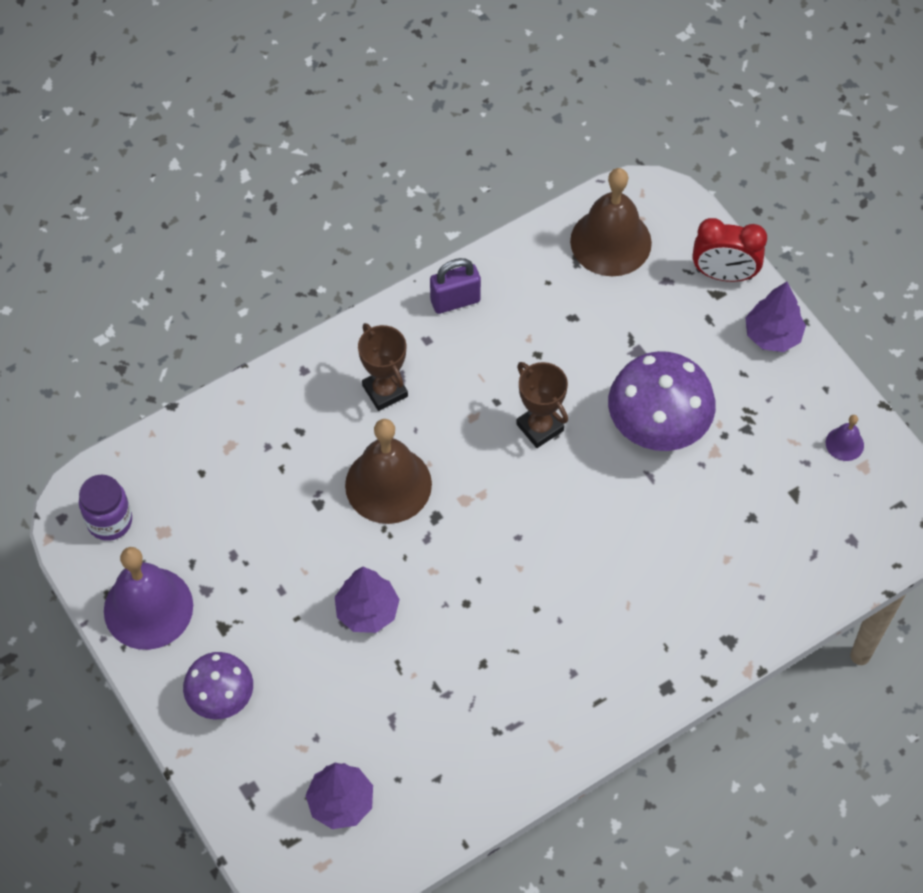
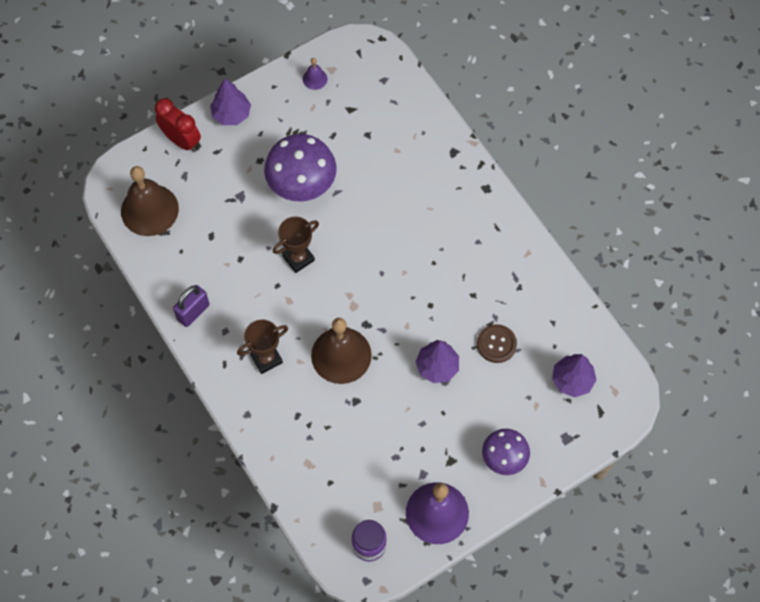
camera: 90 degrees left, 5 degrees up
(402, 694) = (496, 344): none -> brown button
(455, 301) = (193, 312): purple padlock -> purple padlock turned 60 degrees clockwise
(724, 274) = (181, 140): red clock -> red clock turned 60 degrees counterclockwise

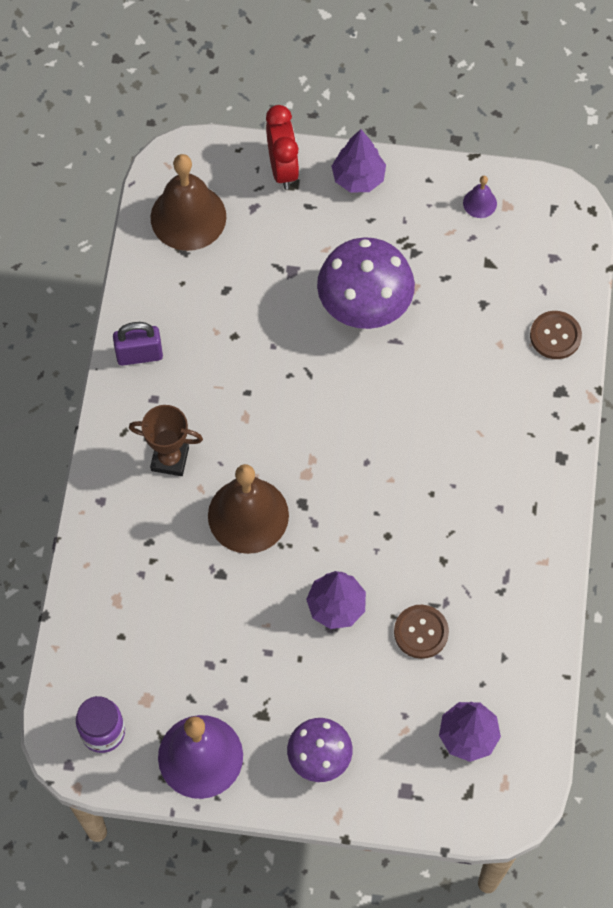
camera: 40 degrees right, 0 degrees up
(298, 258) = (294, 380): brown trophy -> none
(423, 123) = (555, 336): none -> brown button

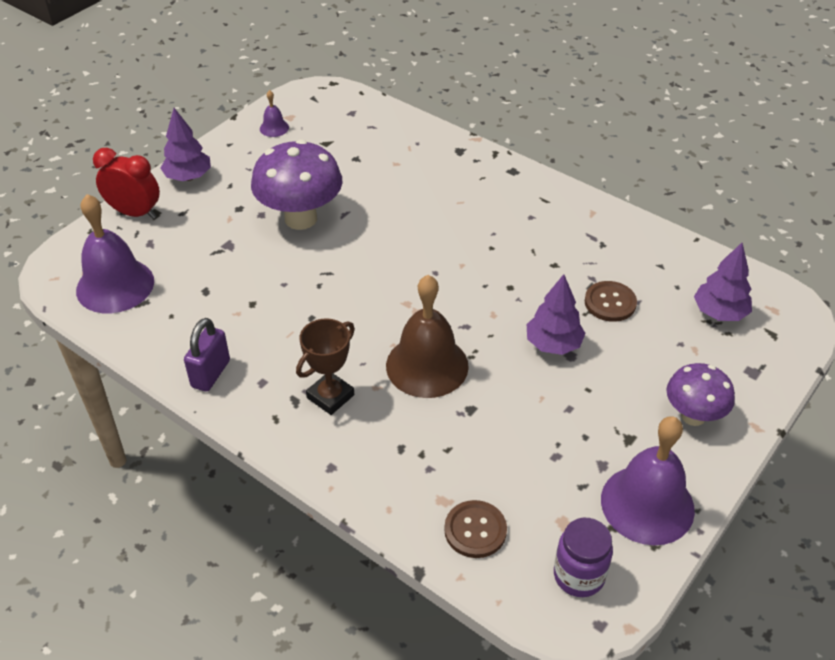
camera: 60 degrees left, 20 degrees down
(188, 217) = (115, 285): brown bell -> purple bell
(555, 336) = (413, 135): brown button -> brown button (475, 530)

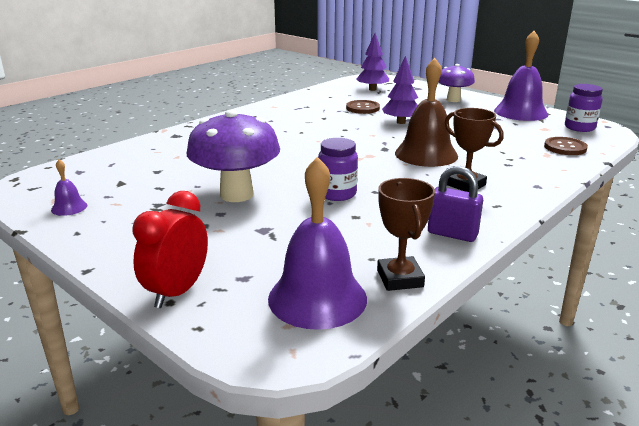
camera: 85 degrees left, 20 degrees down
(136, 333) = (399, 278): none -> brown trophy
(188, 177) = (125, 256): purple tree -> none
(303, 288) = (337, 194): none -> purple jar

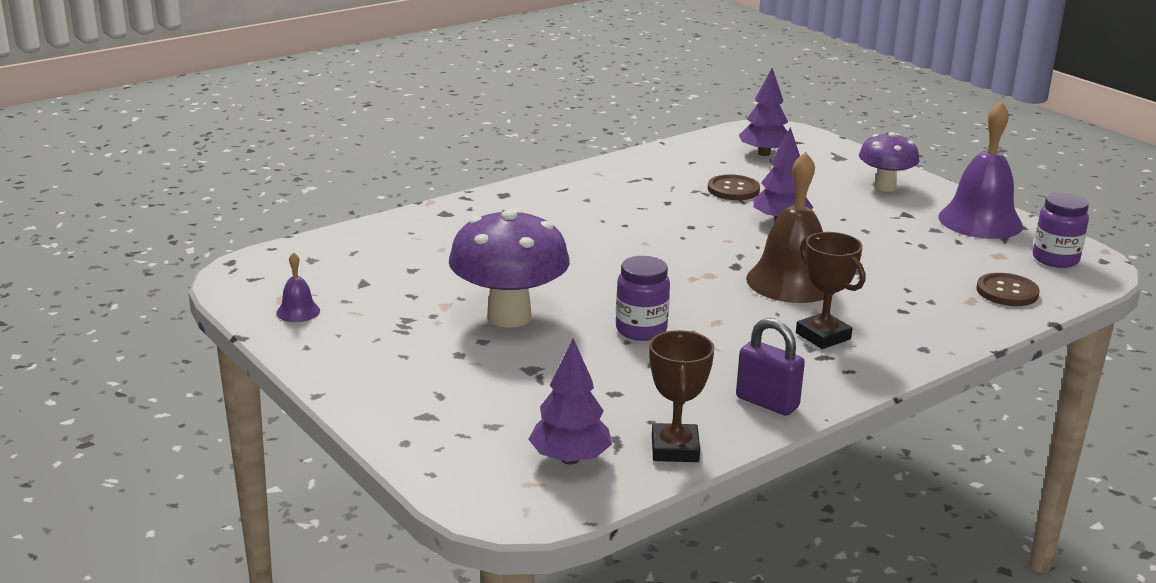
camera: 10 degrees right, 0 degrees up
(177, 292) = (414, 432): red clock -> none
(317, 298) = (570, 459): purple bell -> purple tree

